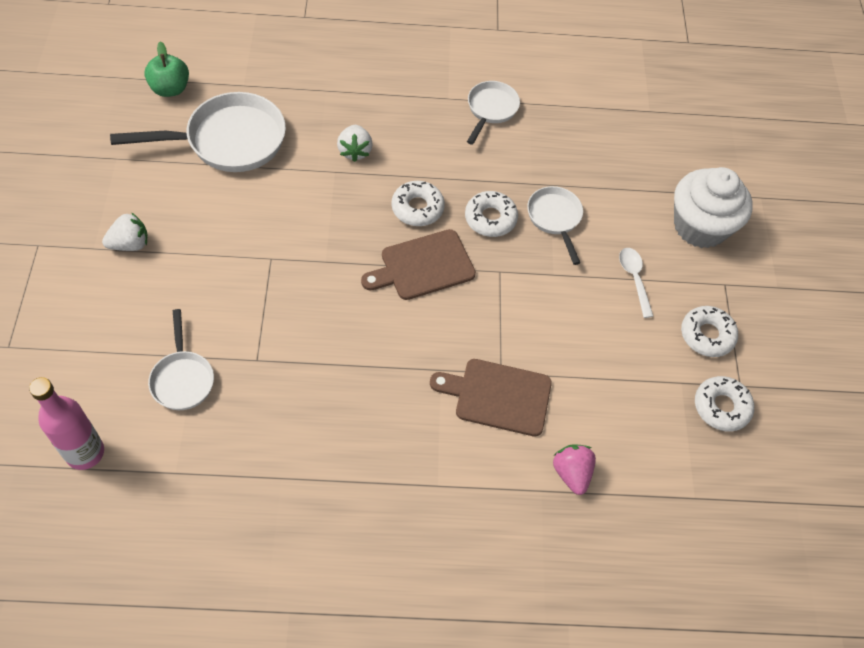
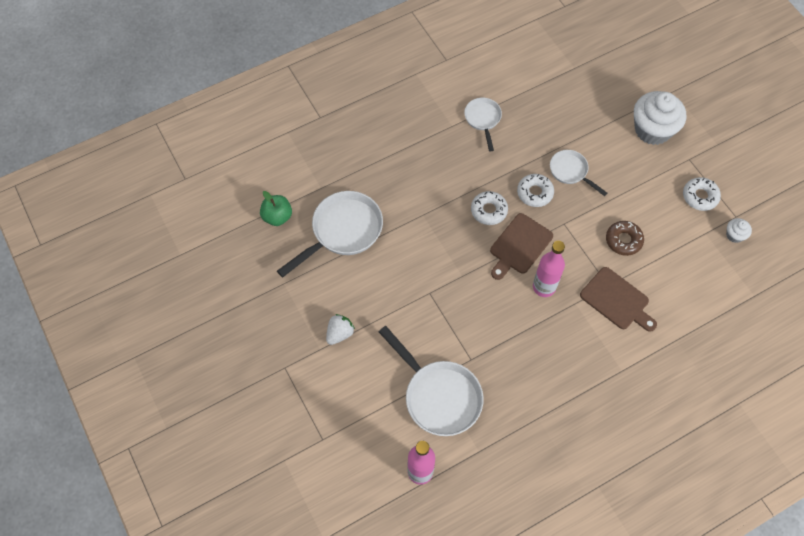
camera: 25 degrees left, 5 degrees up
(182, 379) = (438, 396): white pan -> white pan, size x1.77
(355, 151) = (424, 194): white strawberry -> none
(416, 329) = (544, 287): none -> pink bottle
(498, 396) = (617, 300): brown cutting board -> brown cutting board turned 120 degrees counterclockwise
(562, 331) = (623, 240): none -> brown donut
(571, 473) = (685, 320): pink strawberry -> none
(634, 279) = (639, 184): white spoon -> none
(721, 407) = (734, 235): white donut -> white cupcake

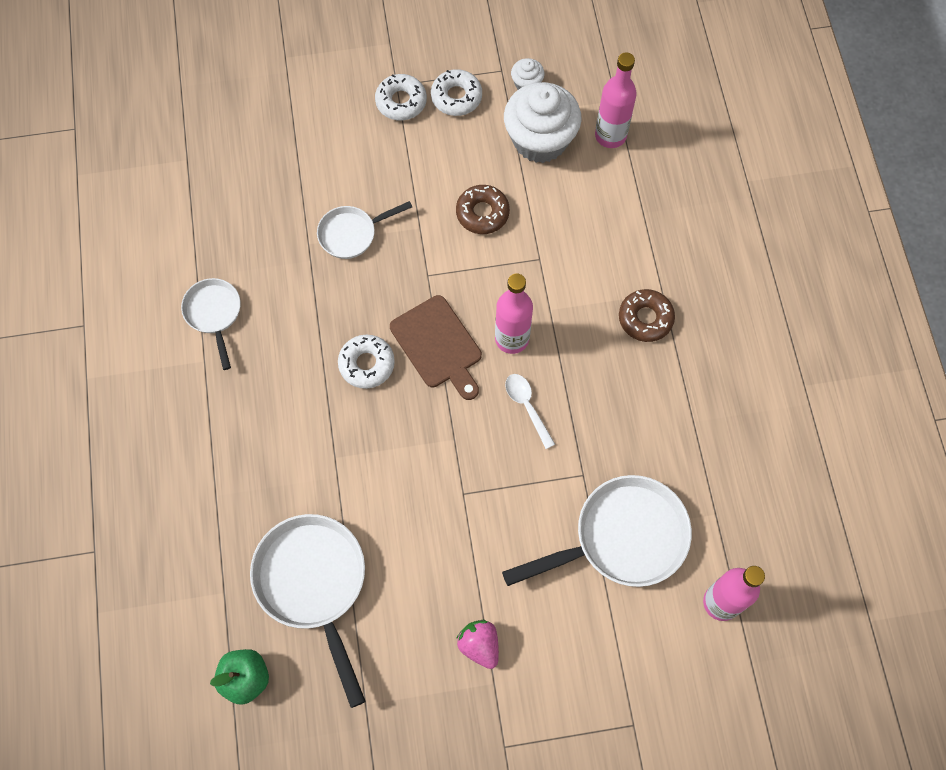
camera: 70 degrees left, 5 degrees up
(340, 333) = (479, 645): white strawberry -> pink strawberry
(483, 119) = (214, 314): white pan -> white pan turned 60 degrees clockwise
(502, 311) = (527, 406): none -> white spoon
(534, 193) = (365, 293): white donut -> white donut (401, 101)
(597, 365) = (645, 318): none -> brown donut
(617, 300) = (564, 257): brown cutting board -> none
(652, 130) = (333, 107): white cupcake -> white cupcake (540, 140)
(724, 300) = (610, 136): none -> pink bottle

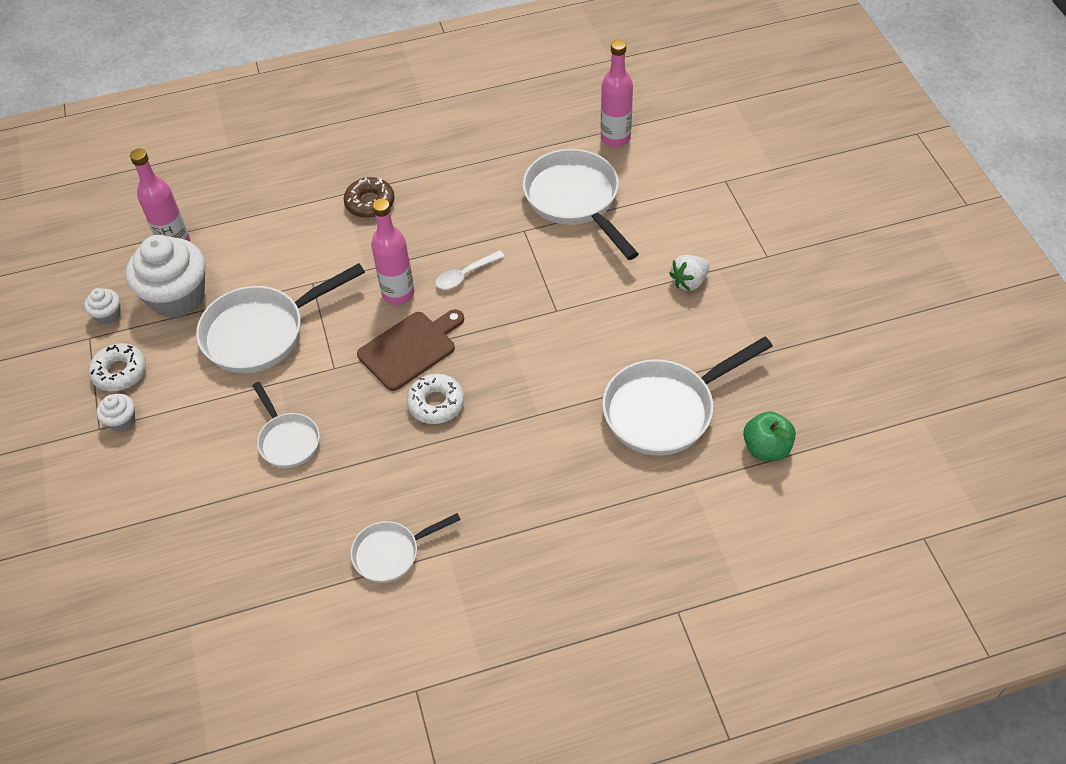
camera: 95 degrees left, 15 degrees down
(401, 101) = (122, 421): white donut -> white cupcake
(479, 645) = (689, 282): pink strawberry -> white strawberry
(482, 213) = (262, 332): brown donut -> white pan

